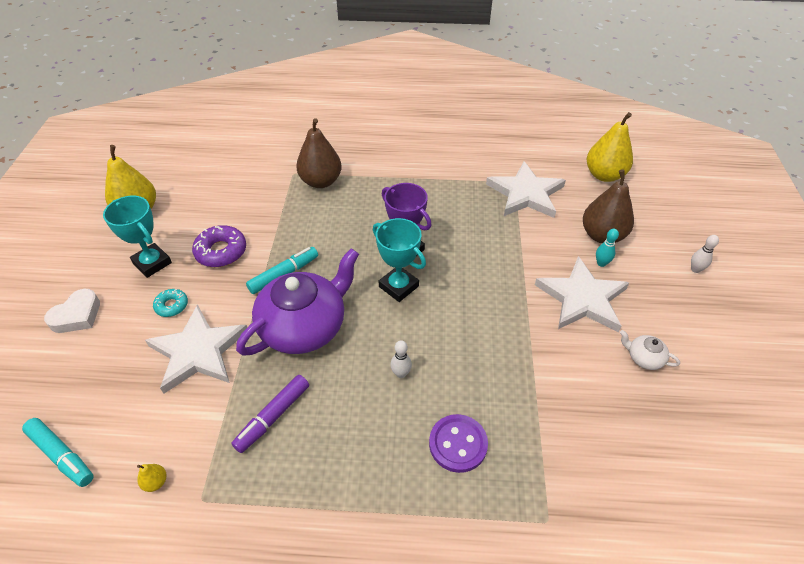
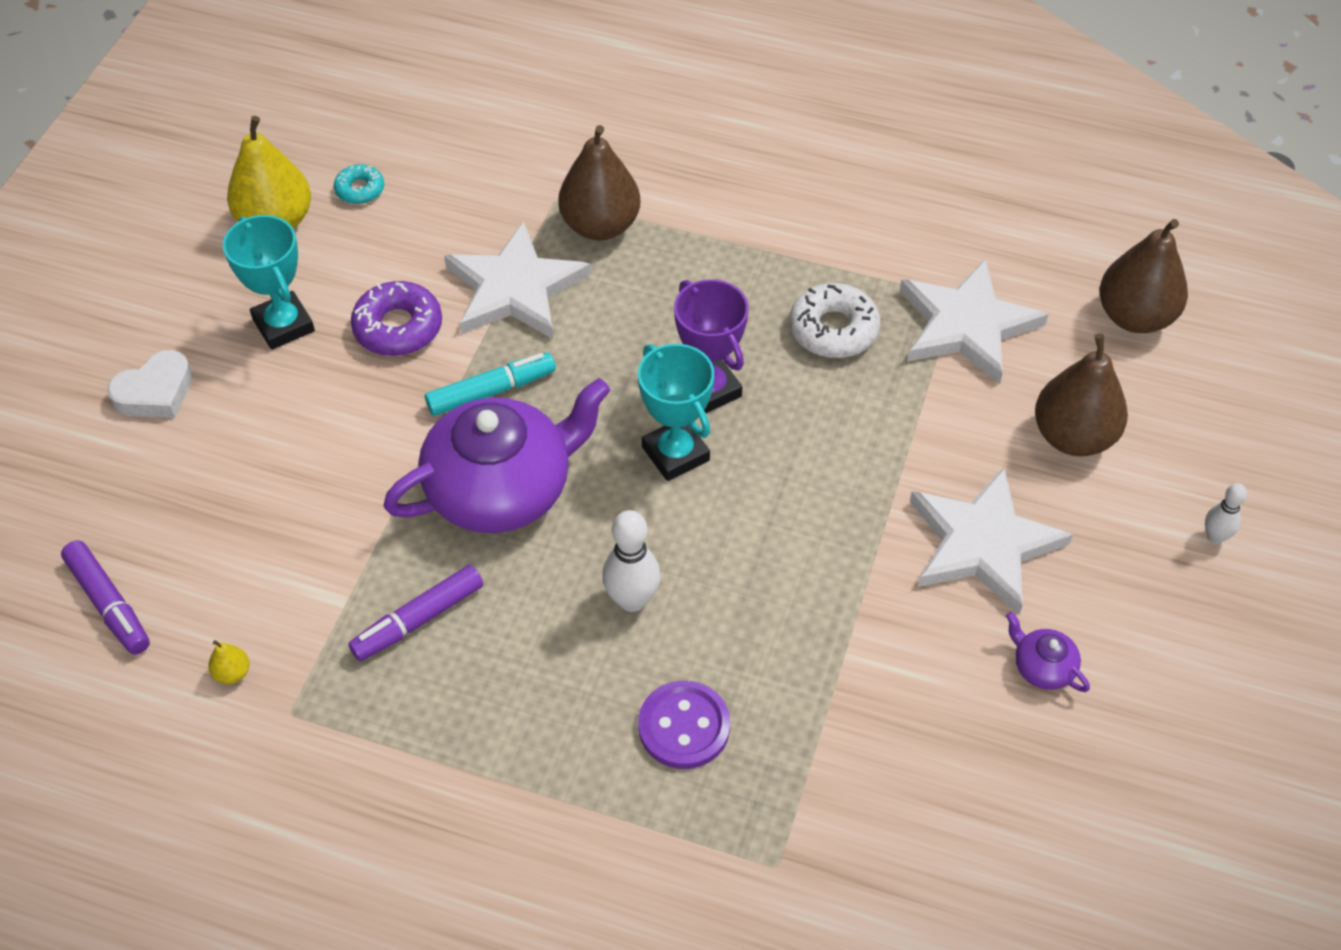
camera: 15 degrees right, 5 degrees up
(62, 455) = (109, 604): turquoise marker -> purple marker
(172, 306) = (301, 407): turquoise donut -> turquoise donut (360, 190)
(198, 351) = (328, 493): white star -> white star (515, 289)
(401, 373) = (632, 600): white bowling pin -> white bowling pin, size x1.66
(460, 208) = (833, 329): none -> white donut
(601, 263) = (1047, 488): turquoise bowling pin -> none
(604, 175) = (1134, 317): yellow pear -> brown pear
(644, 358) = (1042, 667): white teapot -> purple teapot

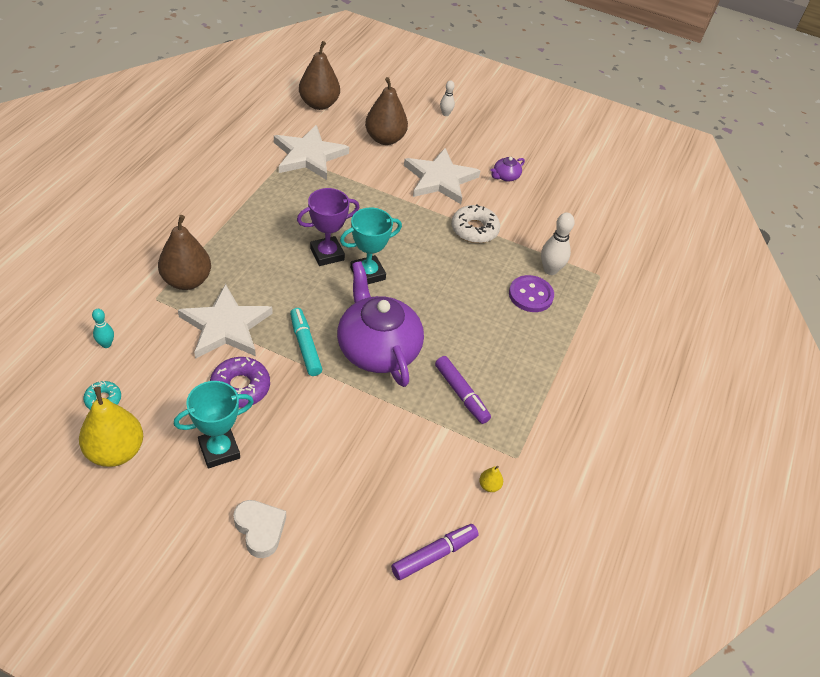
camera: 90 degrees left, 5 degrees down
(457, 169) = (106, 344): none -> turquoise bowling pin
(632, 600) = (457, 304): white bowling pin -> white bowling pin (550, 270)
(833, 329) = (298, 201): white donut -> white donut (474, 229)

